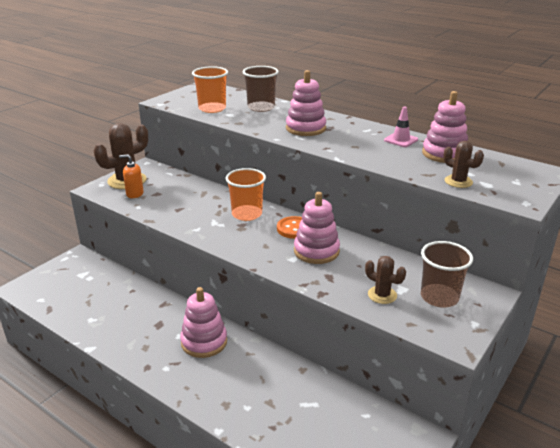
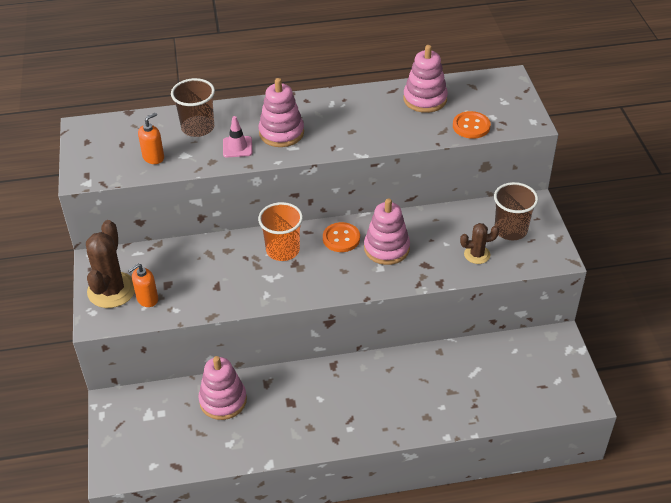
camera: 45 degrees left, 15 degrees up
(204, 342) = (346, 387): pink stacking toy -> pink stacking toy (223, 400)
(212, 109) = (153, 157): orange cup -> orange soap dispenser
(400, 140) = (374, 101): pink traffic cone -> pink traffic cone (237, 147)
(458, 181) = (471, 126): brown cactus -> orange button

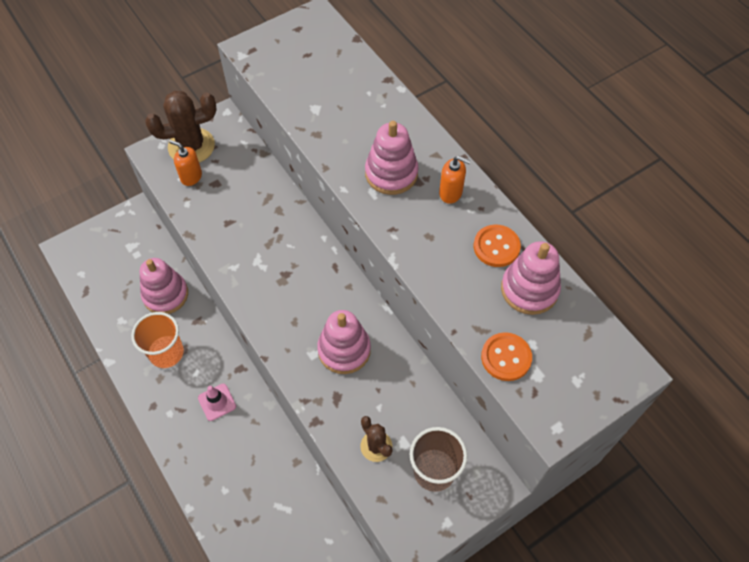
camera: 65 degrees right, 15 degrees up
(153, 157) = (299, 87): orange soap dispenser -> orange soap dispenser (451, 193)
(198, 128) = (361, 101): brown cup -> none
(237, 147) = (349, 145): pink traffic cone -> pink traffic cone (217, 402)
(283, 250) = (299, 256): orange cup -> orange cup (166, 353)
(341, 238) = (339, 301): orange button -> orange button (496, 247)

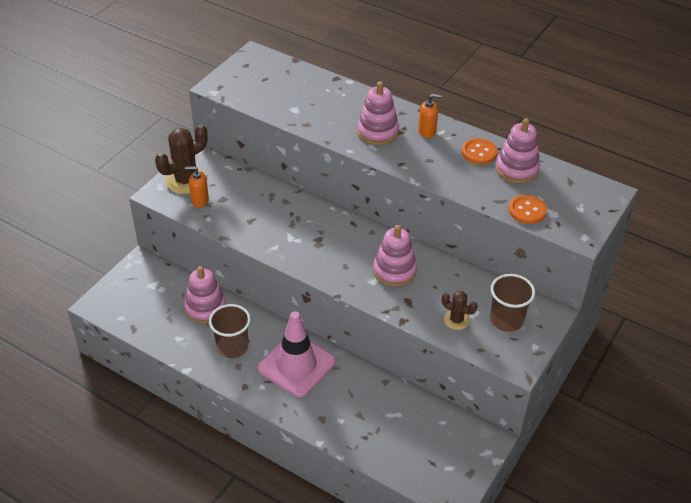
camera: 25 degrees left, 15 degrees down
(166, 353) = (232, 347): orange cup -> brown cup
(217, 402) = (296, 365): pink traffic cone -> pink traffic cone, size x2.20

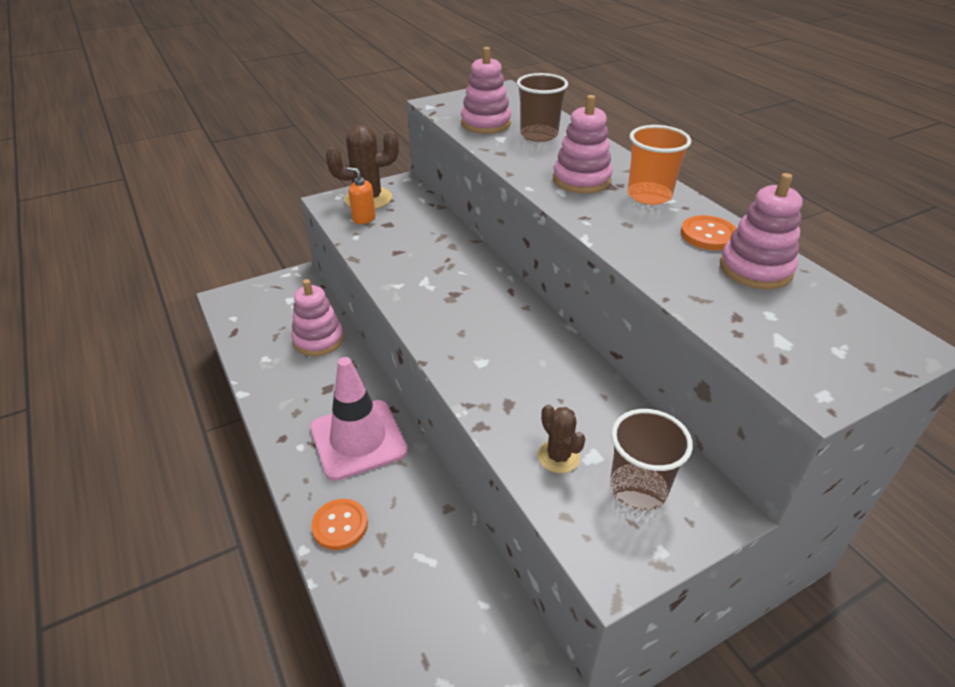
camera: 30 degrees right, 5 degrees down
(232, 347) = (309, 389): brown cup -> brown cup (539, 135)
(394, 271) = (519, 360): pink stacking toy -> pink stacking toy (485, 123)
(427, 131) = (649, 195): orange soap dispenser -> orange cup
(527, 210) = (737, 324): orange button -> orange button (340, 525)

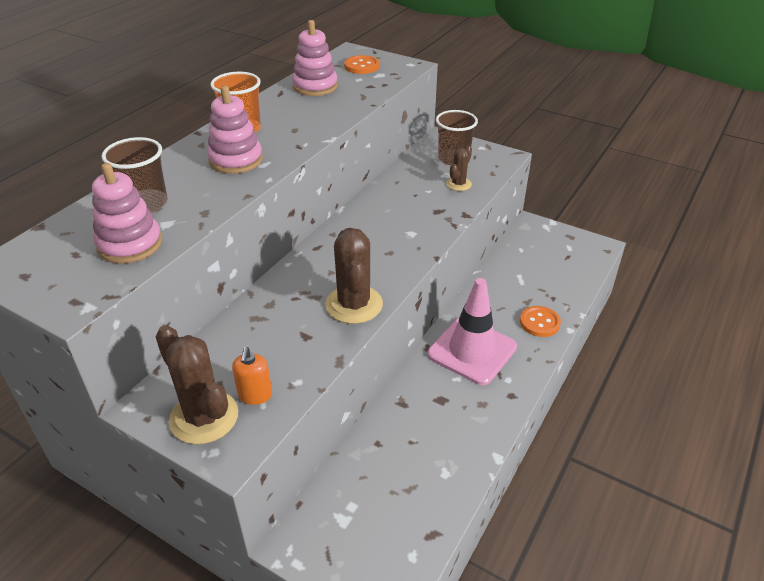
camera: 120 degrees left, 0 degrees up
(318, 340) = (389, 446): pink stacking toy -> none
(407, 285) = (354, 304): none -> brown cactus
(708, 235) = (285, 103): orange button -> orange button (362, 66)

